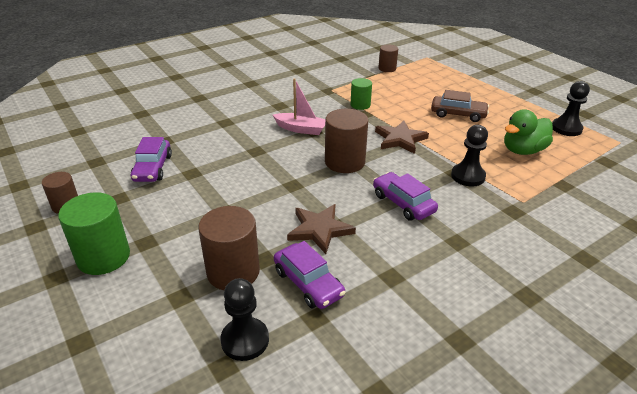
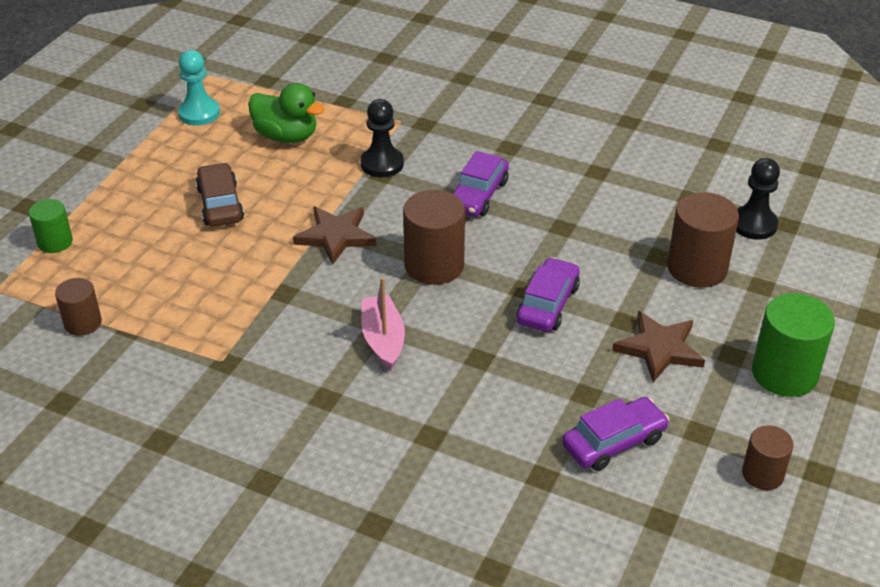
camera: 120 degrees left, 5 degrees up
(308, 283) = (658, 215): purple car -> purple car (548, 304)
(319, 230) = (580, 237): brown star -> brown star (659, 349)
(360, 105) = (257, 306): green cylinder -> green cylinder (55, 242)
(566, 128) = (199, 113): black pawn -> turquoise pawn

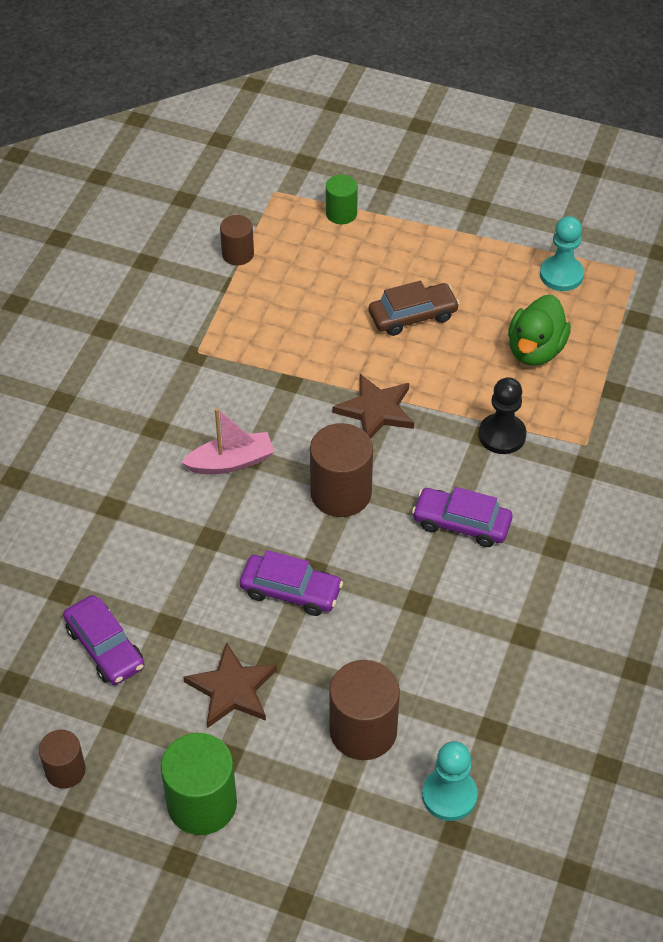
camera: 85 degrees right, 10 degrees up
(753, 224) = (449, 795): black pawn -> turquoise pawn

